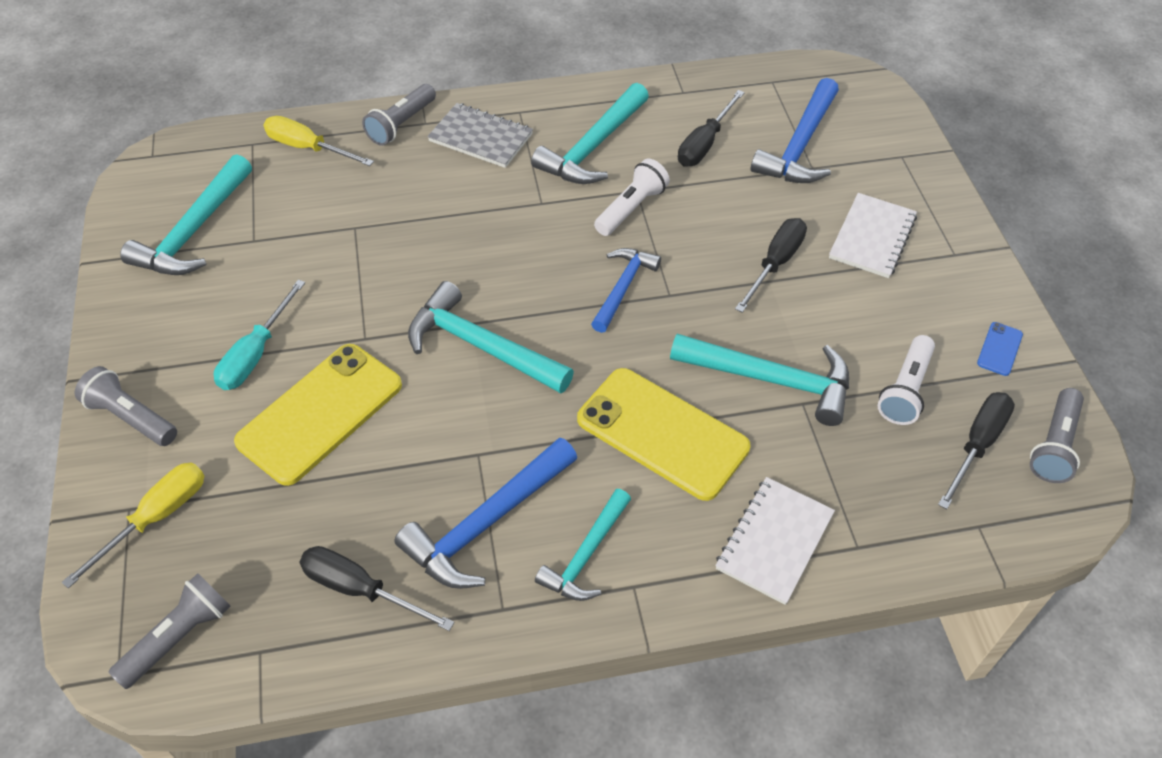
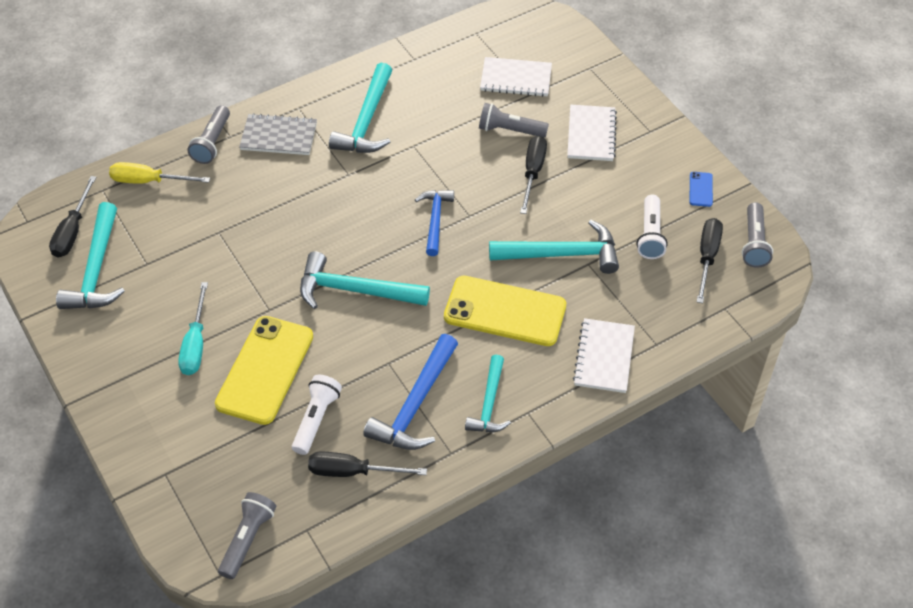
camera: 20 degrees left, 0 degrees up
(131, 417) = (130, 414): grey flashlight -> grey flashlight (510, 130)
(156, 518) = (188, 473): yellow screwdriver -> none
(631, 208) = (415, 160): white flashlight -> white flashlight (316, 419)
(704, 144) = (447, 96): black screwdriver -> black screwdriver (72, 231)
(800, 145) = (516, 79): blue hammer -> white notebook

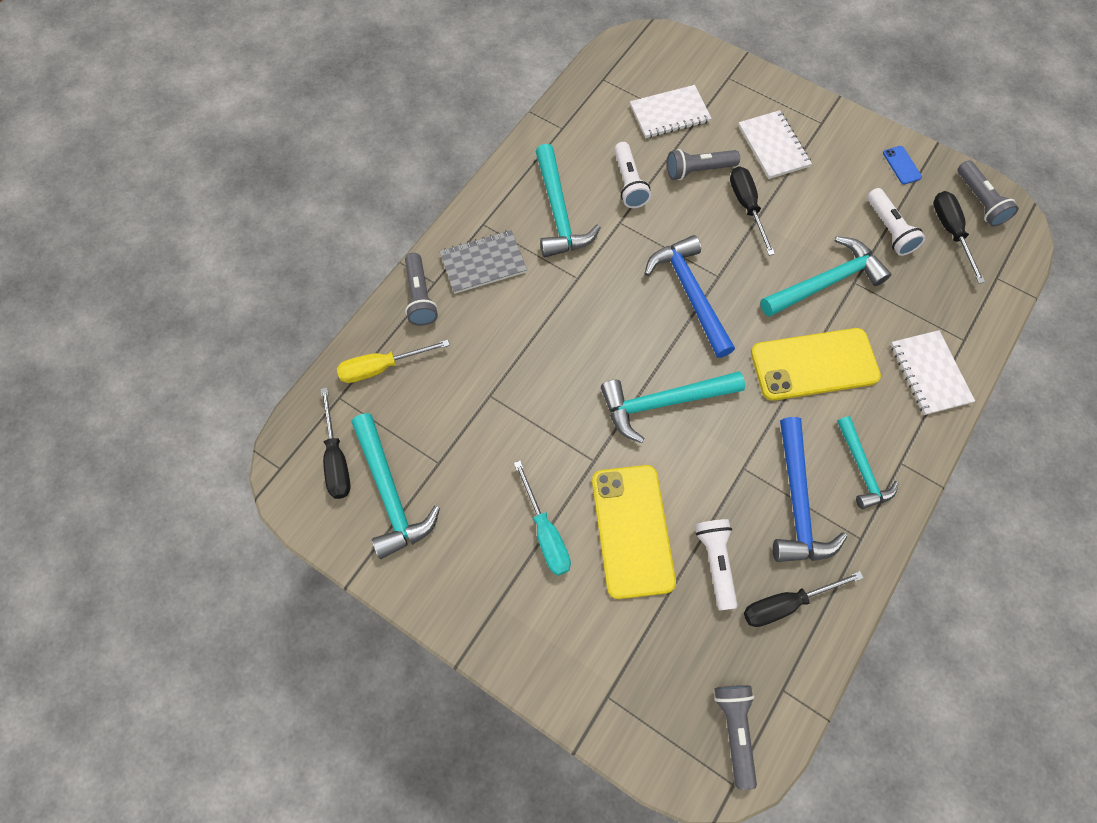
camera: 25 degrees left, 15 degrees up
(435, 220) = (690, 294): blue hammer -> blue hammer, size x1.55
(441, 119) = (628, 183): none -> white flashlight

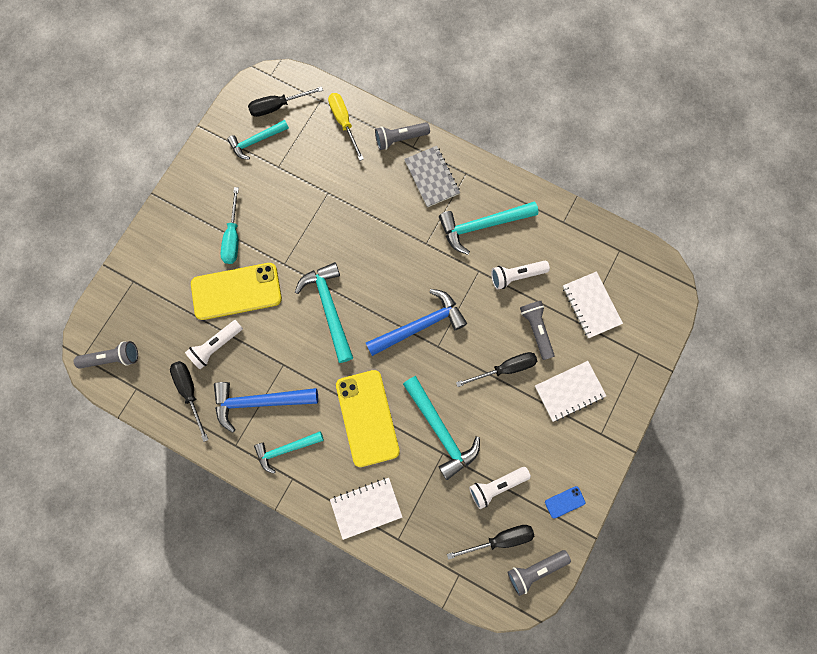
camera: 85 degrees right, 10 degrees up
(390, 493) = (257, 141): turquoise hammer -> turquoise hammer, size x0.65
(545, 533) = (233, 237): turquoise screwdriver -> turquoise screwdriver turned 60 degrees counterclockwise
(716, 562) = (216, 346): white flashlight -> white flashlight turned 150 degrees clockwise

